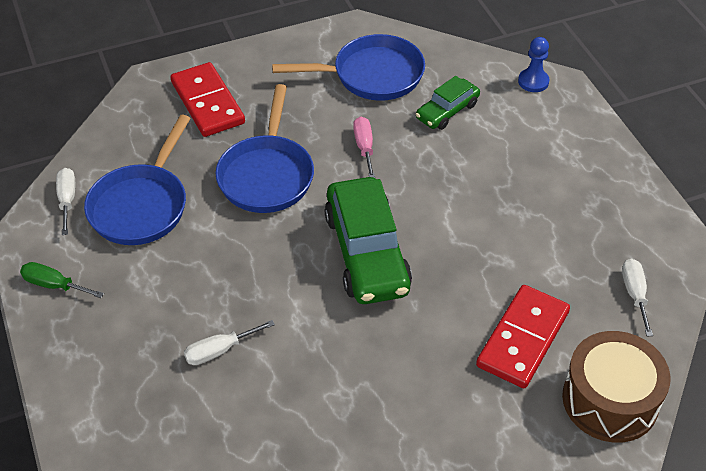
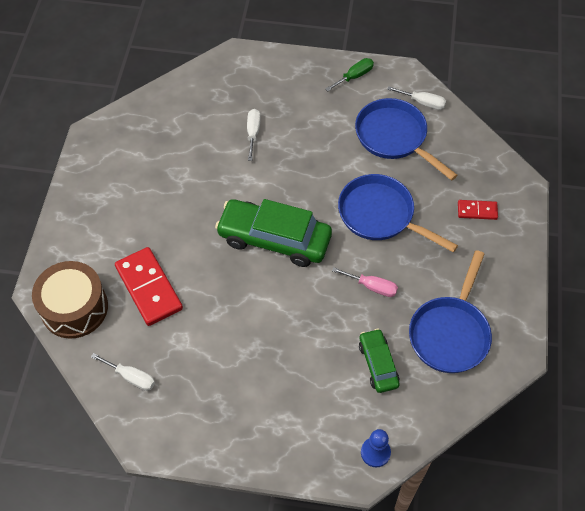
camera: 120 degrees right, 10 degrees up
(208, 103) = (477, 211): red domino -> red domino, size x0.52

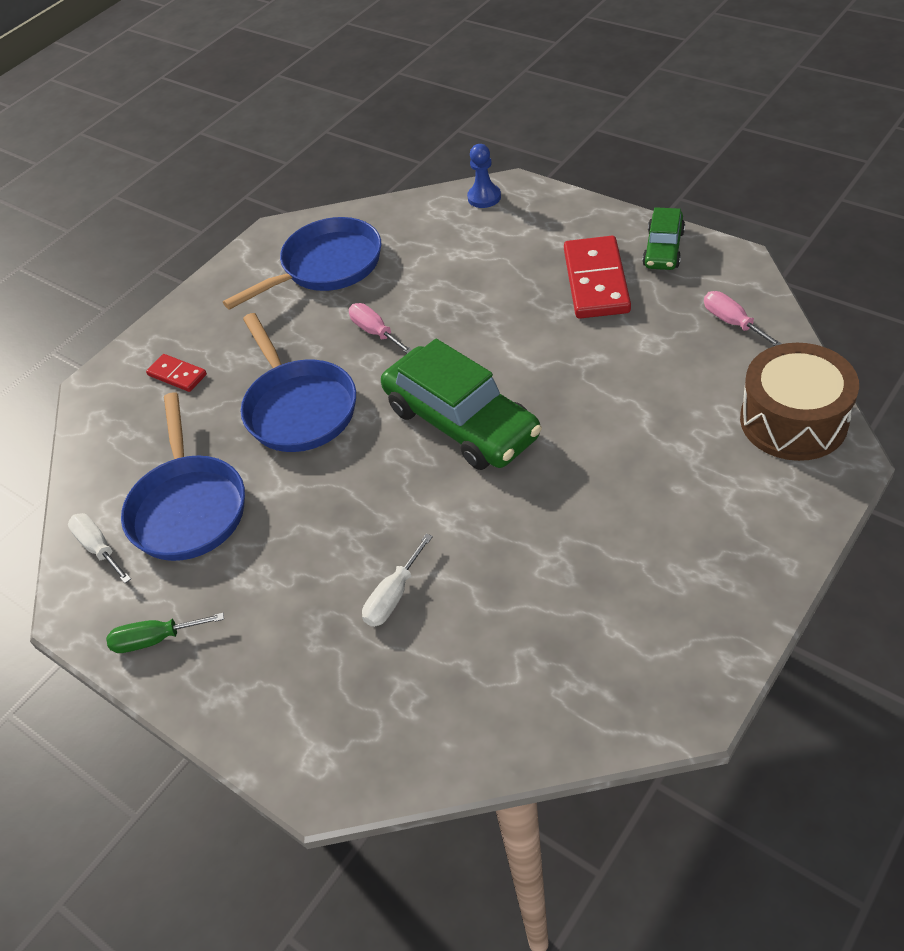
camera: 145 degrees left, 10 degrees down
(131, 377) = (732, 322): white screwdriver -> pink screwdriver
(148, 288) = (672, 414): red domino -> red domino (596, 281)
(378, 364) = (427, 261): green car -> green car (663, 249)

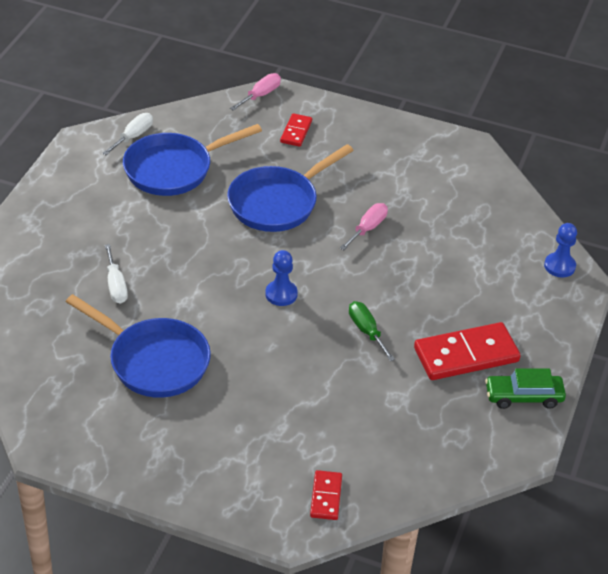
camera: 65 degrees right, 5 degrees down
(155, 639) = (67, 181): green screwdriver -> green screwdriver (366, 331)
(326, 267) = (437, 185): blue pan -> blue pan (153, 361)
(393, 596) = (116, 285): white screwdriver -> white screwdriver turned 120 degrees counterclockwise
(461, 422) = (281, 294): green car -> blue pawn
(732, 322) = (436, 451): pink screwdriver -> pink screwdriver (260, 95)
(793, 420) = (326, 497): brown drum -> red domino

